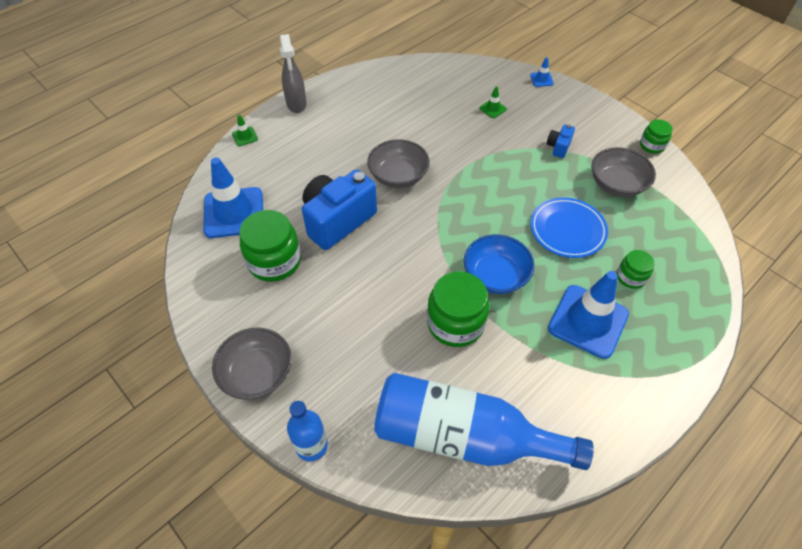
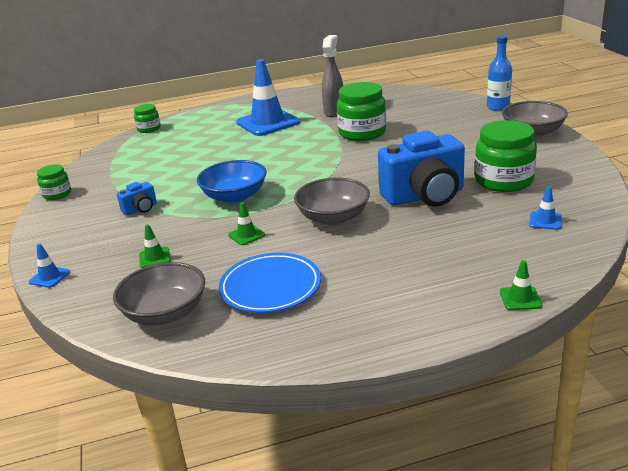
camera: 150 degrees left, 25 degrees down
(234, 213) = (545, 221): blue traffic cone -> blue traffic cone, size x0.42
(296, 104) = (420, 327): grey spray bottle -> grey spray bottle (334, 112)
(449, 142) = (246, 235): none -> green traffic cone
(463, 436) = (396, 100): blue bottle -> none
(495, 276) = (308, 147): blue bowl -> blue bowl (235, 196)
(567, 230) = (219, 159): blue plate -> blue plate (270, 287)
(616, 184) = (135, 176): grey bowl -> grey bowl (165, 313)
(631, 277) = (210, 134): green jar -> green jar (149, 129)

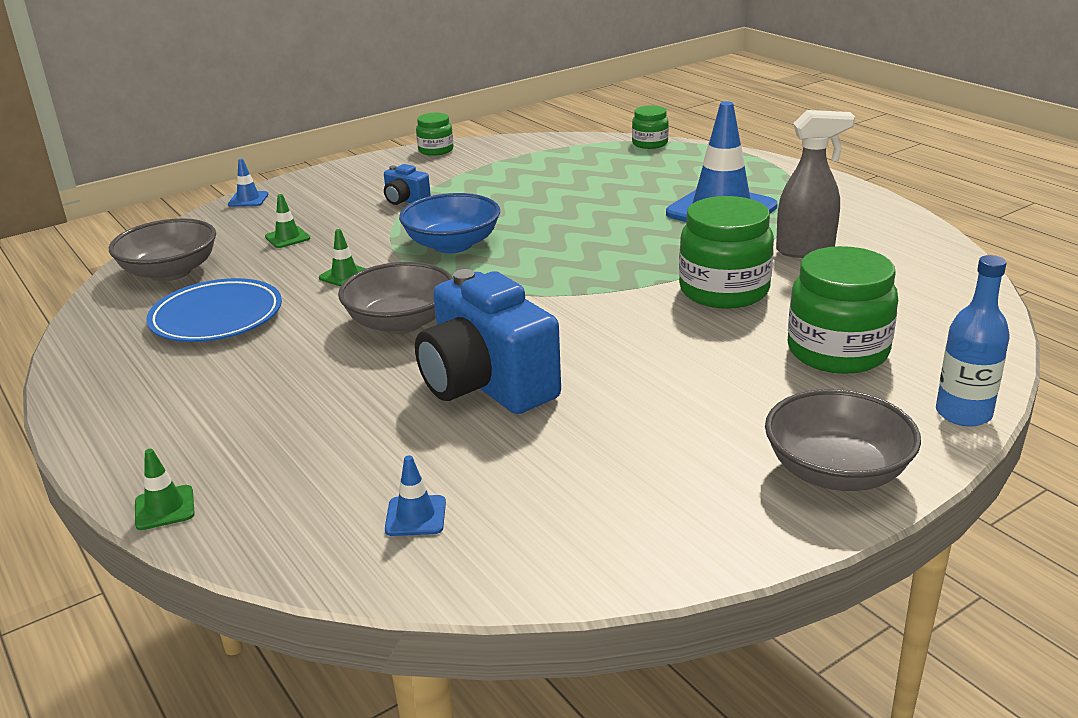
camera: 70 degrees right, 0 degrees up
(503, 181) = (571, 456): green jar -> green jar (837, 351)

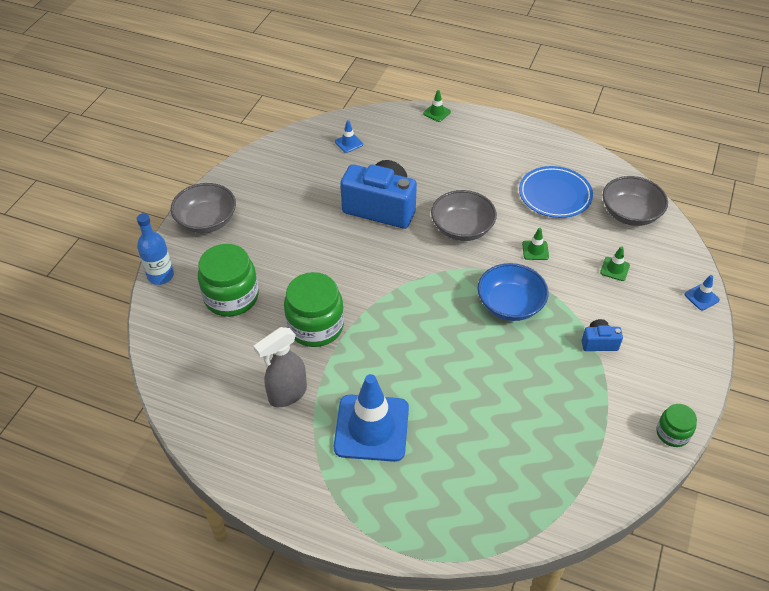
camera: 145 degrees right, 20 degrees up
(650, 143) = (509, 536): green jar -> none

